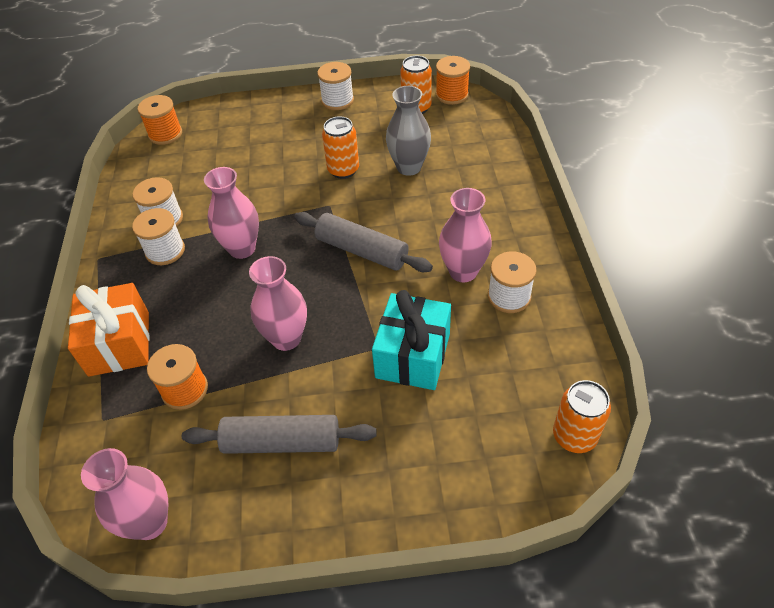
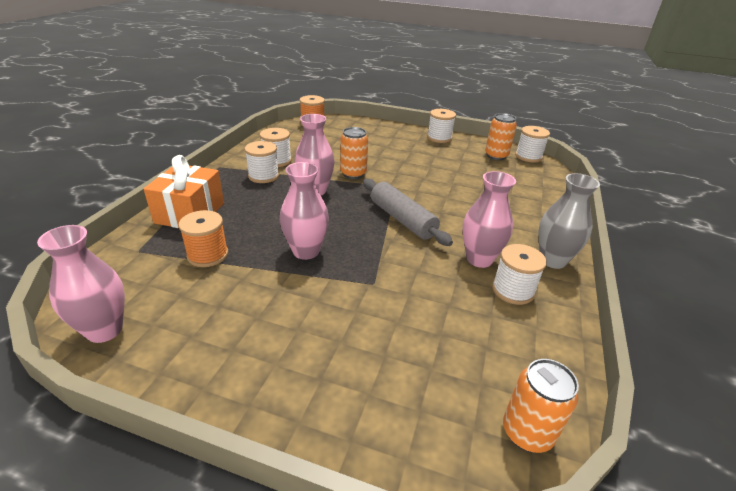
camera: 20 degrees right, 15 degrees down
(282, 442) = (248, 318): grey rolling pin -> none
(343, 170) = (419, 172): orange can -> orange can (353, 174)
(409, 167) = (471, 184): grey vase -> grey vase (552, 260)
(413, 355) = (400, 300): turquoise gift -> none
(452, 95) = (528, 156): orange spool -> white spool

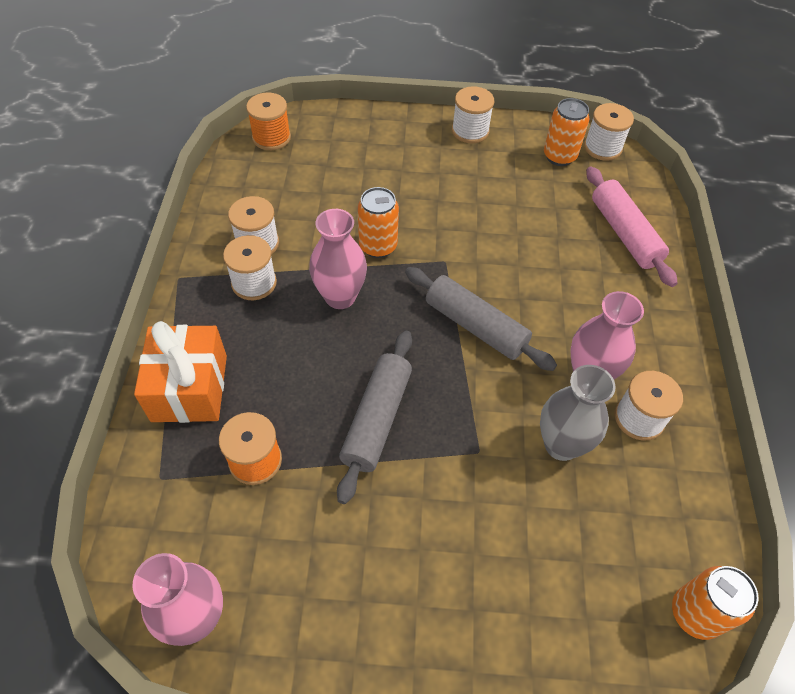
camera: 15 degrees left, 20 degrees up
(306, 251) = (376, 419): pink vase -> grey rolling pin
(532, 195) = (624, 233): none -> pink rolling pin
(552, 260) = (673, 354): grey vase -> grey vase (561, 445)

